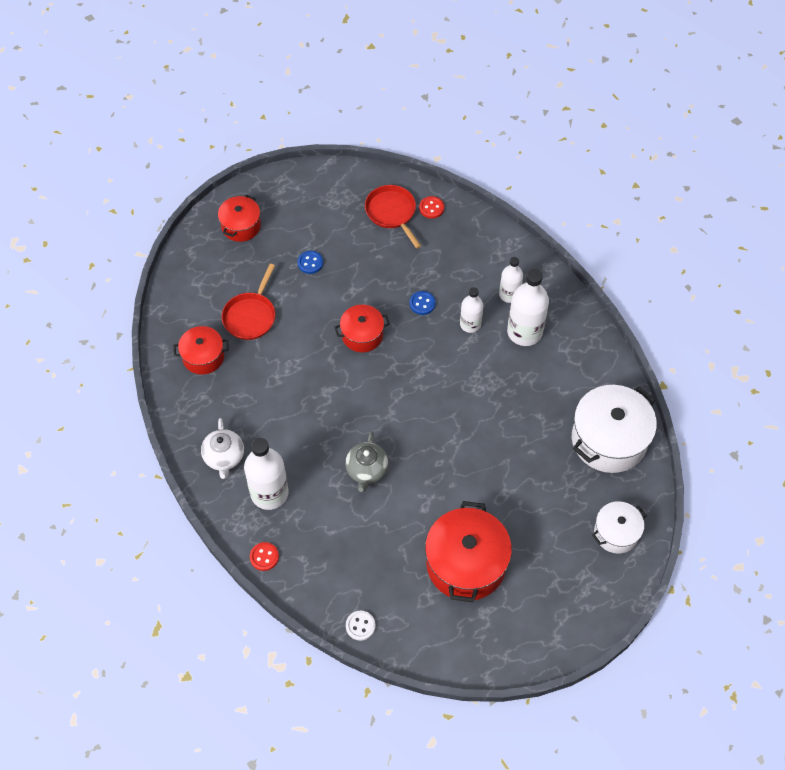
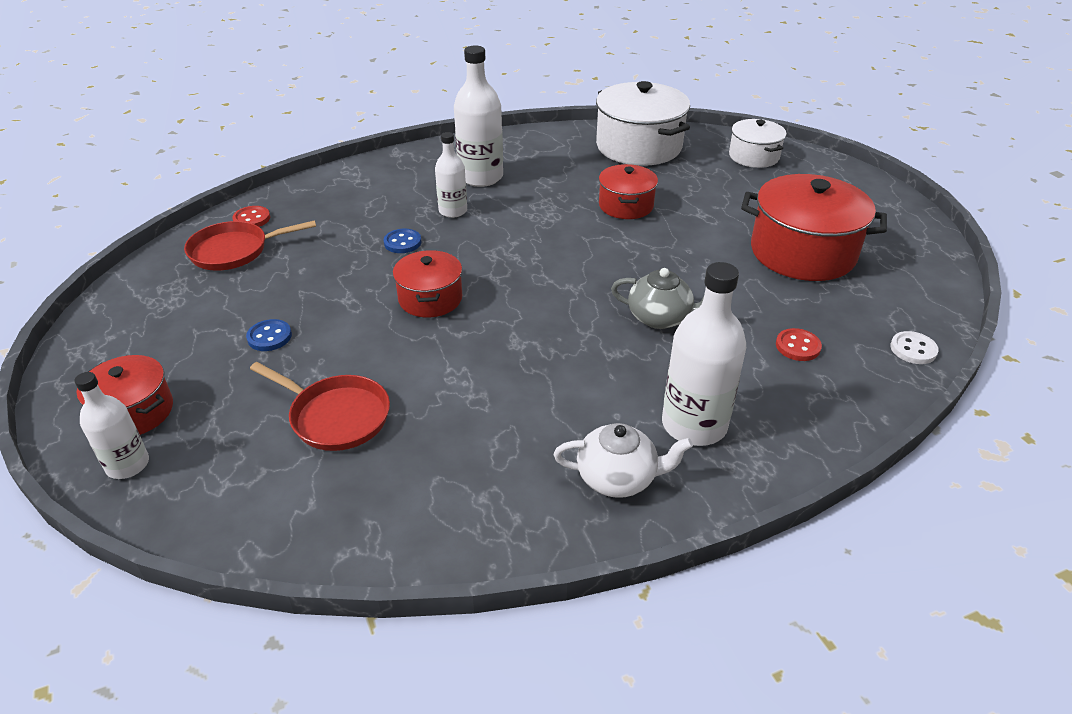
camera: 80 degrees left, 20 degrees down
(203, 357) = (394, 490): red pot -> red pot (626, 205)
(264, 557) = (814, 442): red button -> red button (797, 346)
(509, 294) = (422, 180): white bottle -> white bottle (128, 465)

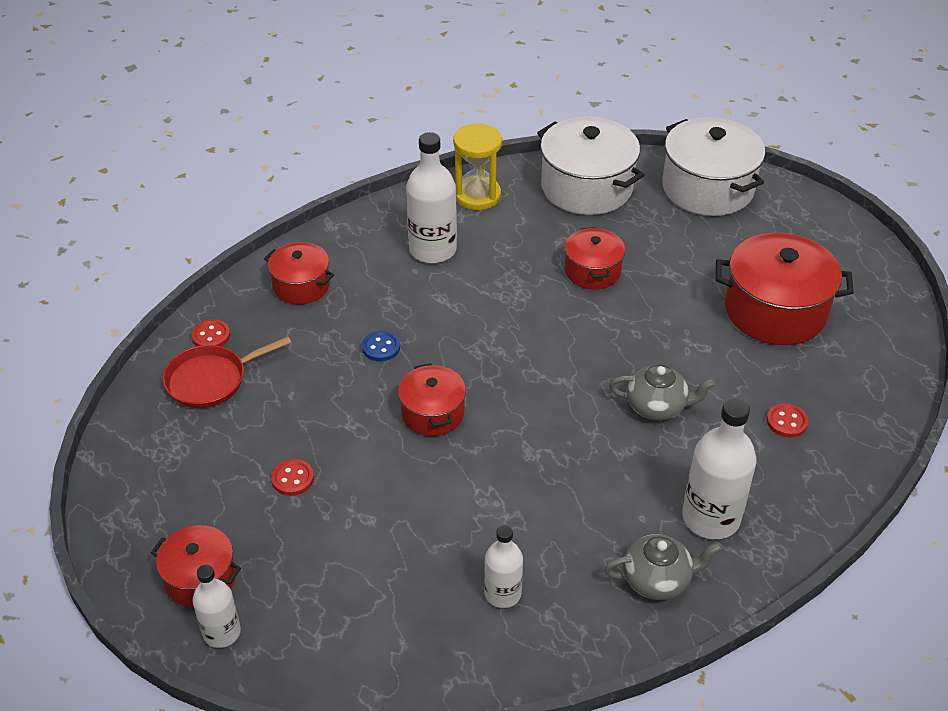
camera: 10 degrees left, 5 degrees up
(269, 337) = (292, 478): blue button -> red button
(335, 416) = (391, 555): red pan -> none
(350, 191) = (301, 285): none -> red pot
(453, 211) = (418, 299): white bottle -> white bottle (502, 593)
(536, 144) = (477, 195): none -> yellow hourglass
(618, 478) = (657, 579): white teapot -> grey teapot
(753, 156) = (707, 188): white pot -> white pot, size x1.75
(913, 349) = (888, 411): white button -> none

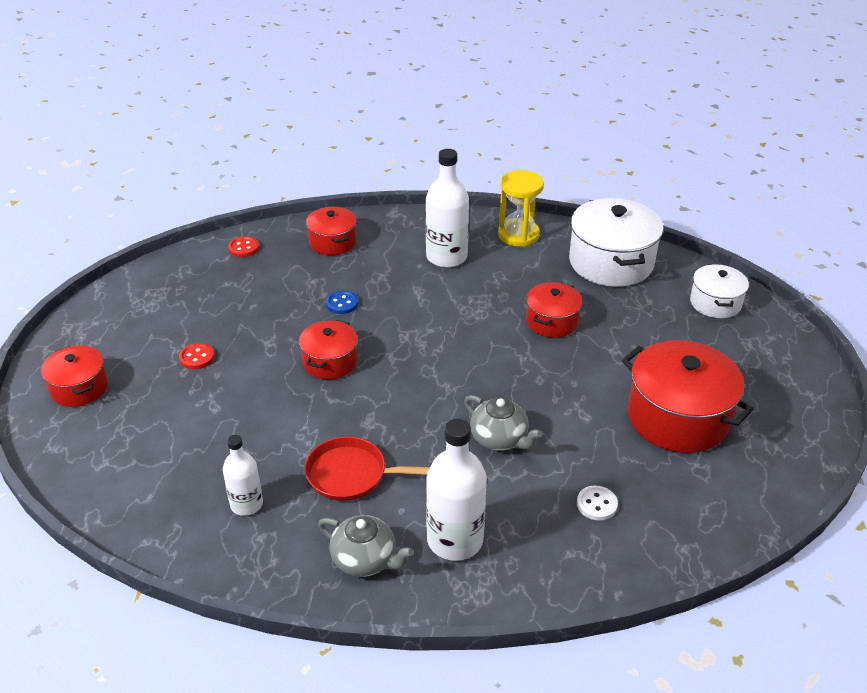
camera: 35 degrees right, 5 degrees down
(211, 380) = (215, 274): red pan -> red pan (351, 474)
(222, 632) = (55, 426): white bottle -> none
(707, 188) = (715, 303): white pot -> white pot, size x0.57
(786, 422) = (596, 504): red button -> white button

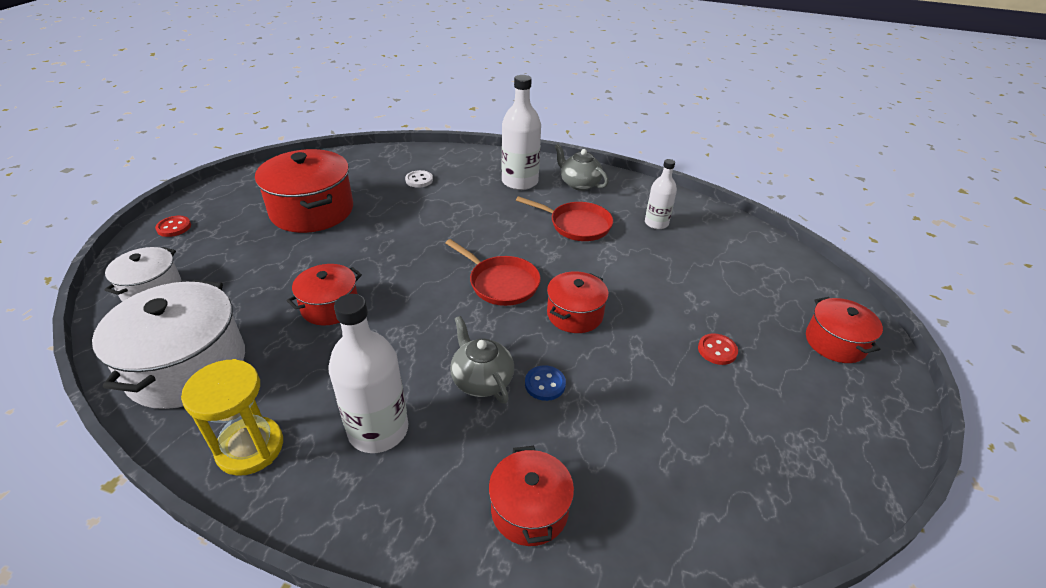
camera: 165 degrees left, 0 degrees up
(244, 248) = (676, 535): red button -> red button (174, 227)
(412, 377) = (501, 283): none -> red pan
(499, 439) = (455, 224): grey teapot -> grey teapot (481, 380)

